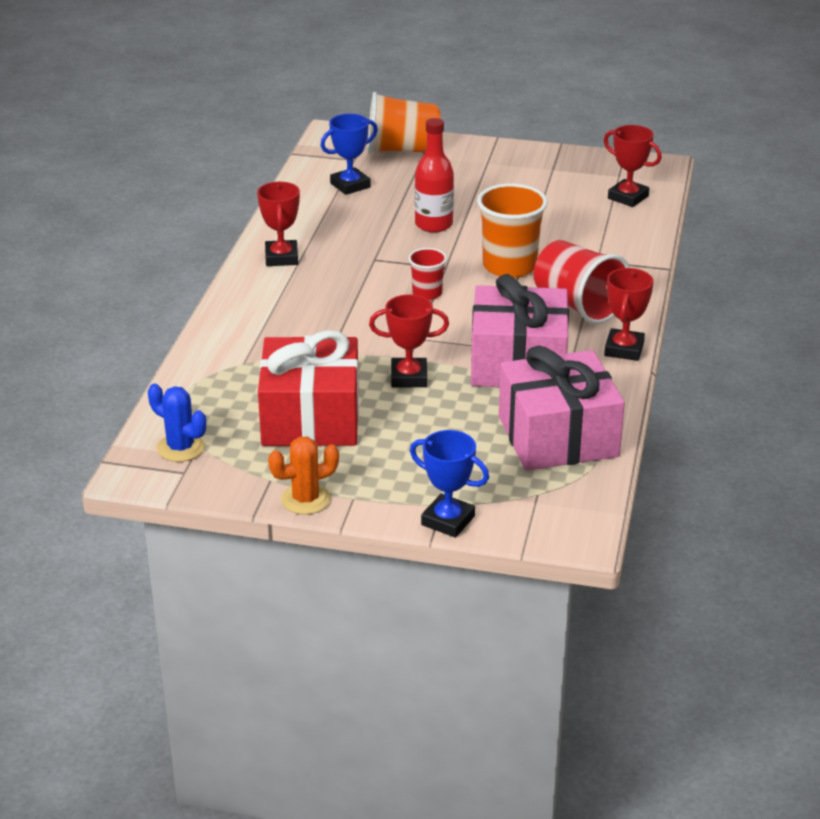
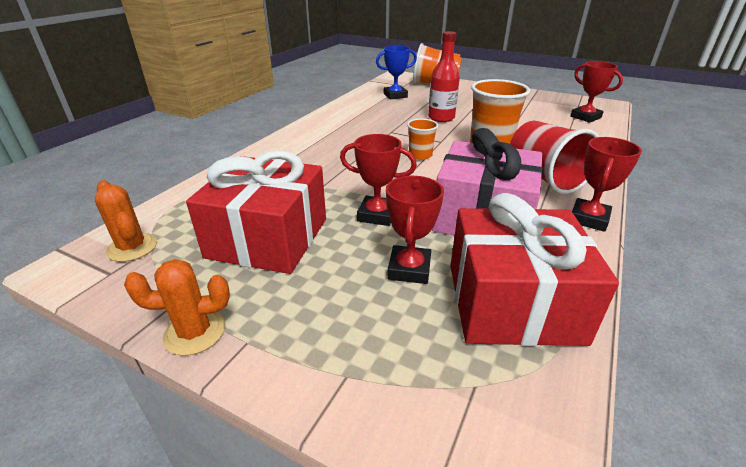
camera: 15 degrees right, 0 degrees up
(181, 448) = (132, 247): blue cactus -> orange cactus
(281, 257) = (328, 124): red trophy -> red trophy (409, 269)
(427, 293) = (420, 155): red cup -> orange cup
(448, 520) = (341, 407): blue trophy -> none
(558, 436) = (513, 302): pink gift -> red gift

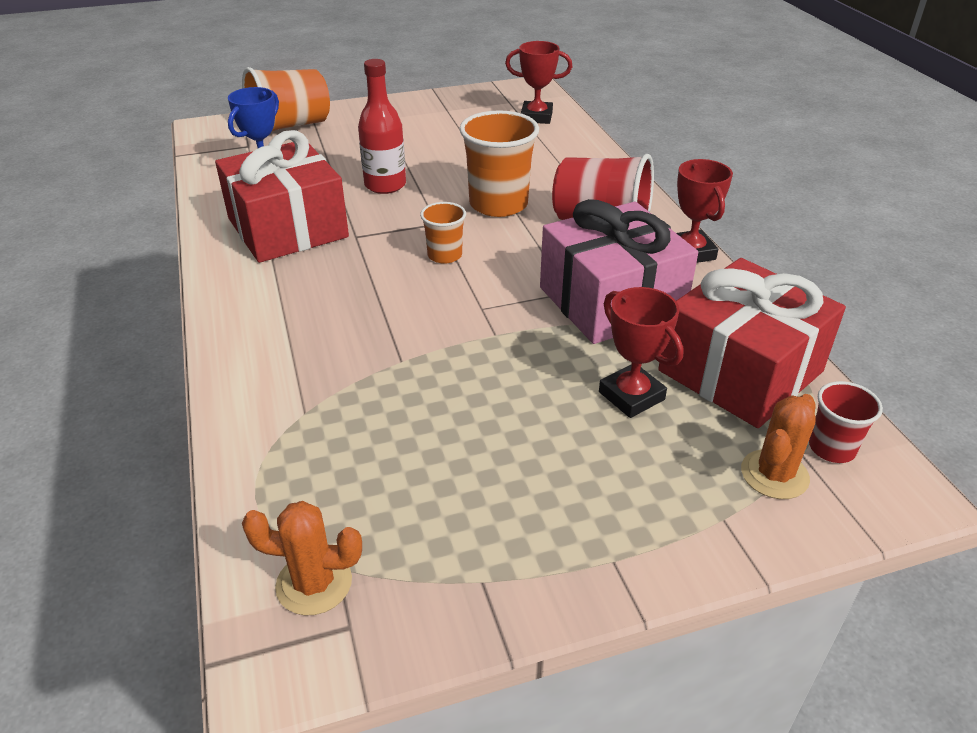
camera: 45 degrees left, 5 degrees up
(194, 332) = (556, 593): orange cactus -> orange cactus (774, 474)
(268, 238) = (453, 457): red gift -> red gift (288, 228)
(377, 215) = (517, 358): red trophy -> none
(509, 400) = (831, 448): none -> red cup

